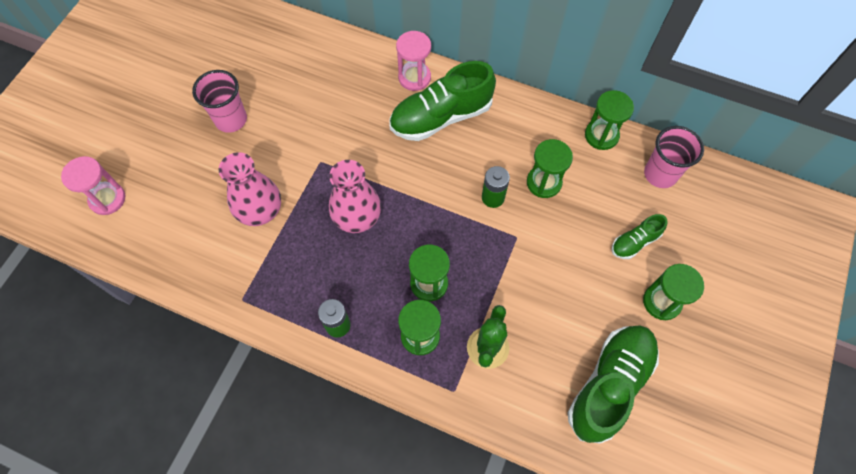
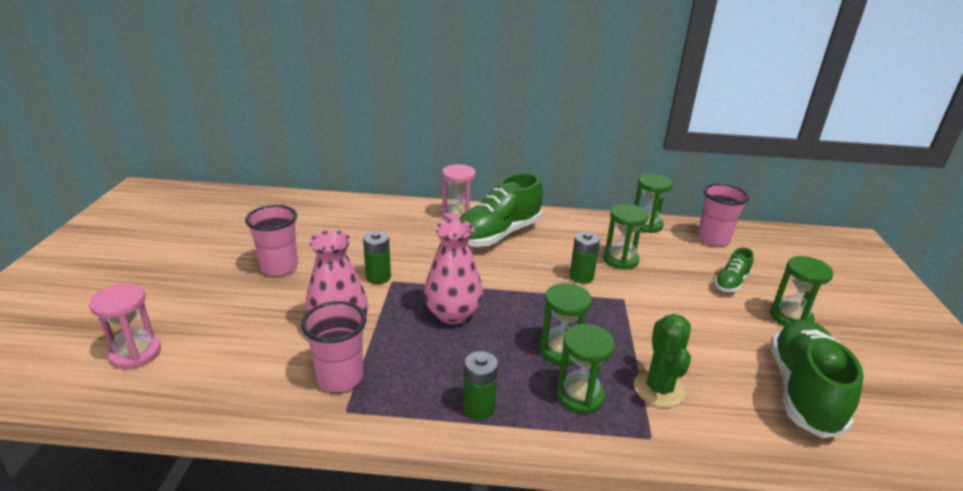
camera: 20 degrees left, 35 degrees down
(246, 265) = (340, 378): none -> pink cup
(310, 153) = (378, 277): none -> green battery

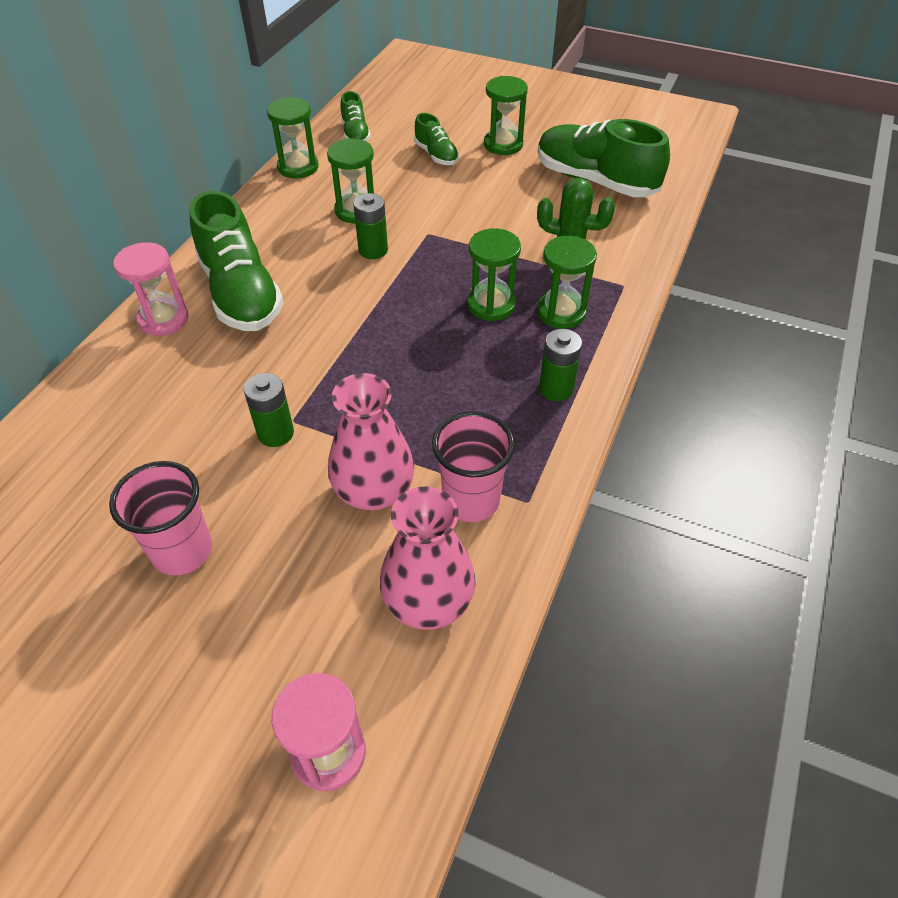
camera: 70 degrees left, 20 degrees up
(453, 314) = (393, 375): pink vase -> pink vase (428, 601)
(713, 239) = (355, 134): pink cup -> green shoe

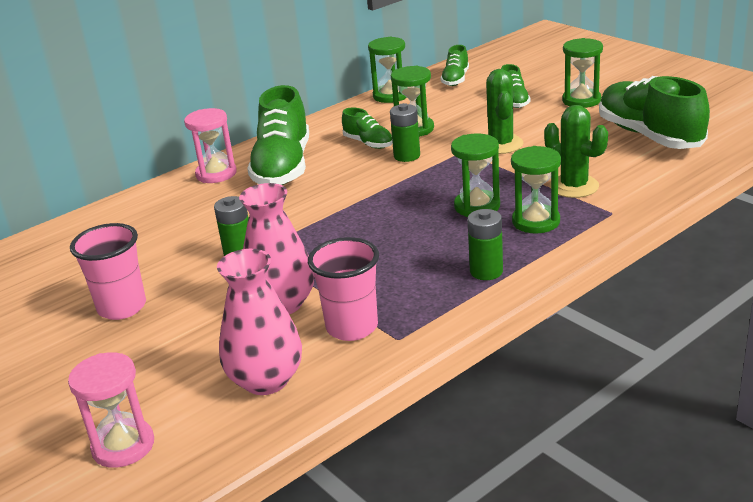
camera: 30 degrees right, 20 degrees down
(318, 240) = (368, 143): none -> green shoe
(461, 216) = (501, 144): none -> green cactus

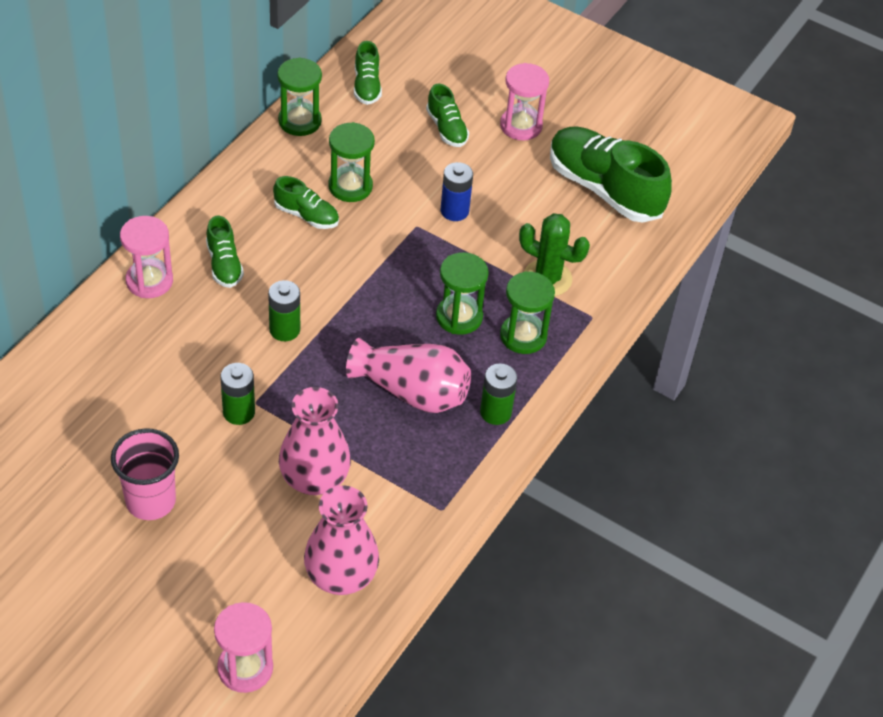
camera: 25 degrees left, 20 degrees up
(283, 167) = (224, 264): green shoe -> green shoe, size x0.50
(352, 327) = (394, 500): pink cup -> none
(407, 156) = (358, 237): green battery -> green battery (284, 330)
(408, 252) = (412, 391): none -> pink vase
(501, 144) = (454, 211): green cactus -> blue battery
(581, 100) = (521, 126): green hourglass -> pink hourglass

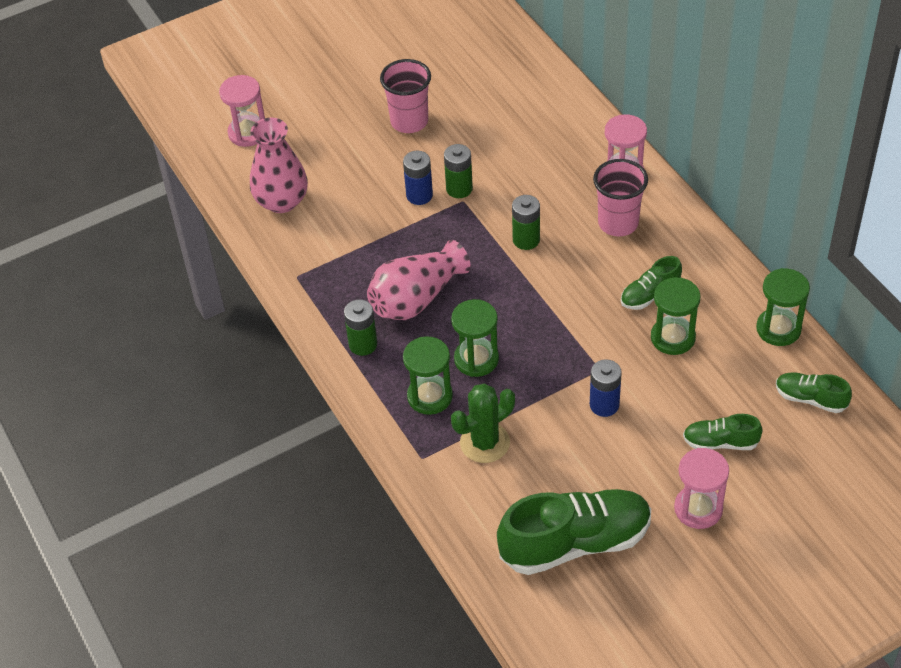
camera: 125 degrees right, 0 degrees up
(224, 264) = (618, 223): green shoe -> pink cup
(266, 445) = (419, 195): none -> blue battery
(314, 478) = (372, 213): pink vase -> none

